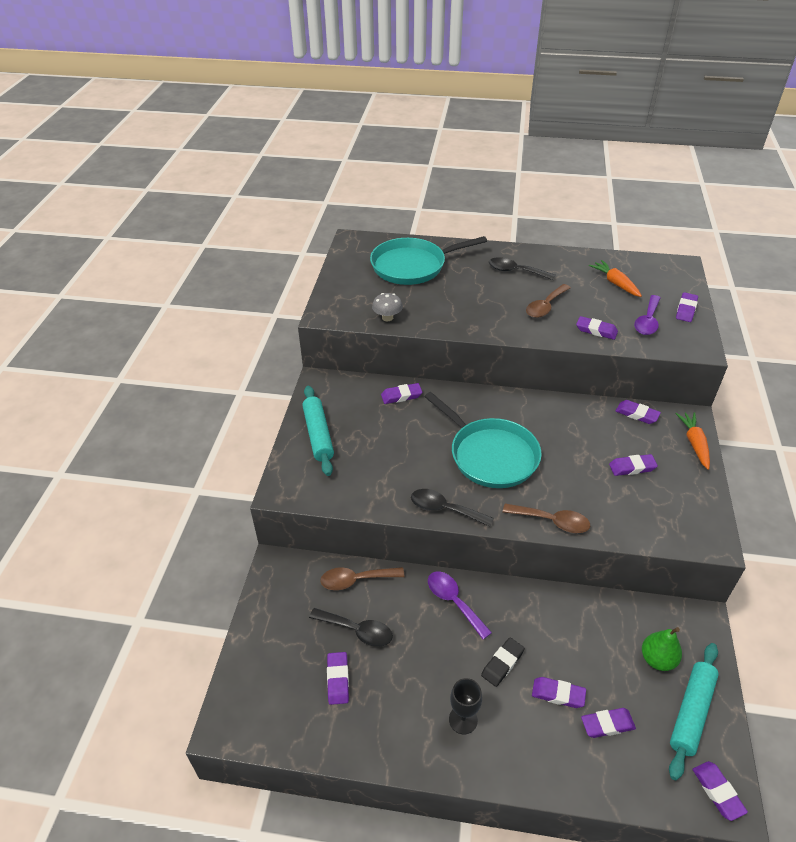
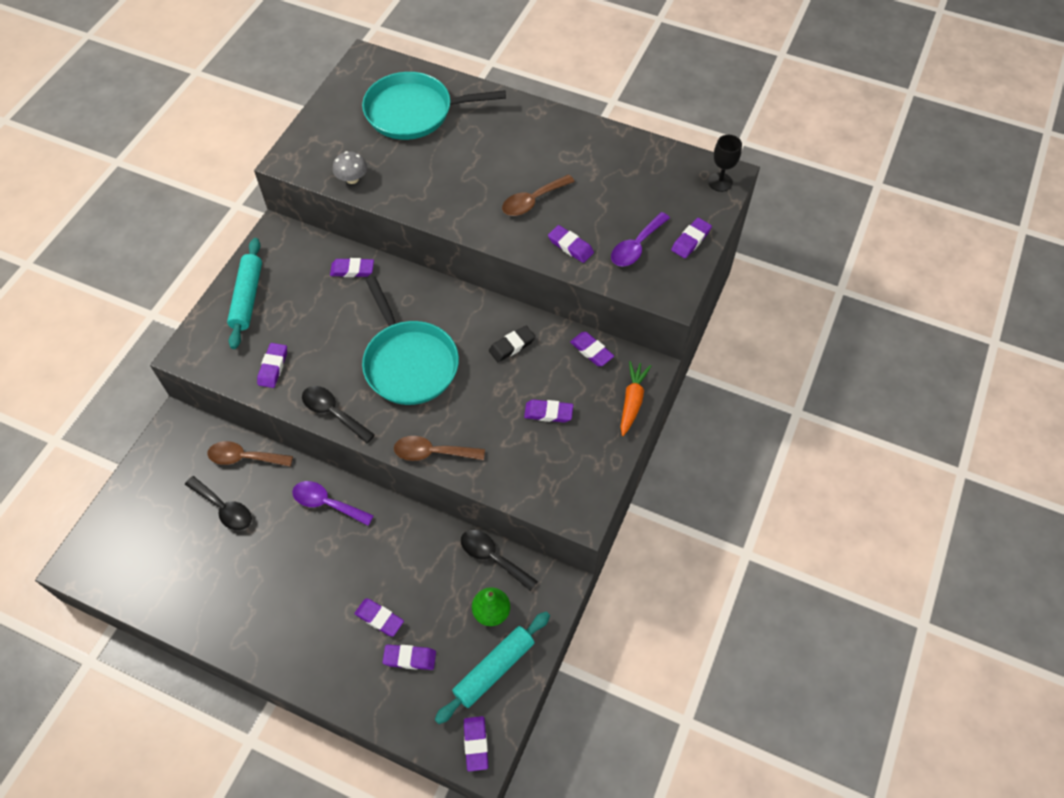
camera: 15 degrees right, 15 degrees up
(338, 679) = (187, 550): purple eraser -> purple eraser (273, 367)
(453, 601) = (326, 503): purple spoon -> purple spoon turned 45 degrees counterclockwise
(463, 720) = (282, 617): black goblet -> black goblet (720, 182)
(502, 663) = (343, 576): black eraser -> black eraser (512, 346)
(515, 271) = (526, 144): black spoon -> black spoon (492, 557)
(552, 521) = (432, 453): brown spoon -> brown spoon turned 150 degrees clockwise
(615, 283) = (632, 185): orange carrot -> none

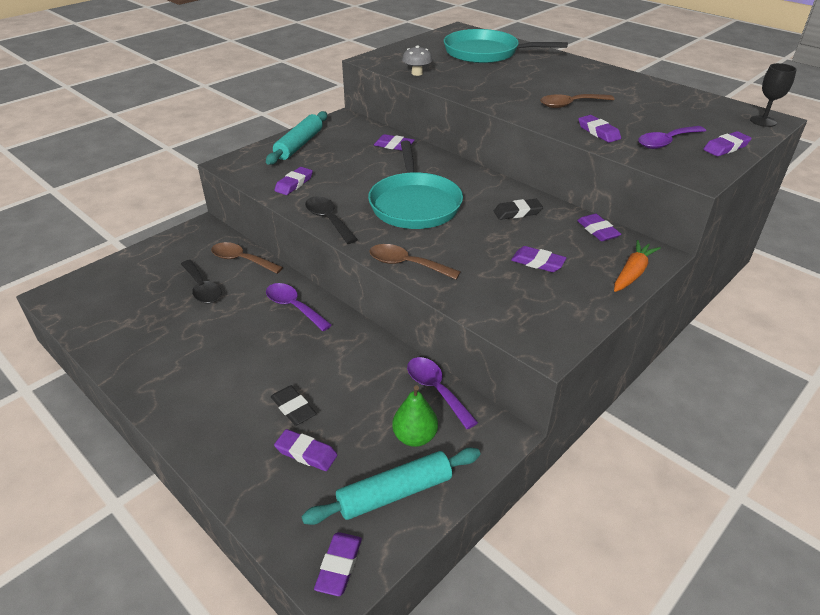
camera: 20 degrees right, 20 degrees down
(379, 618) = (293, 408): purple eraser -> black eraser
(492, 557) = (436, 390): black spoon -> purple spoon

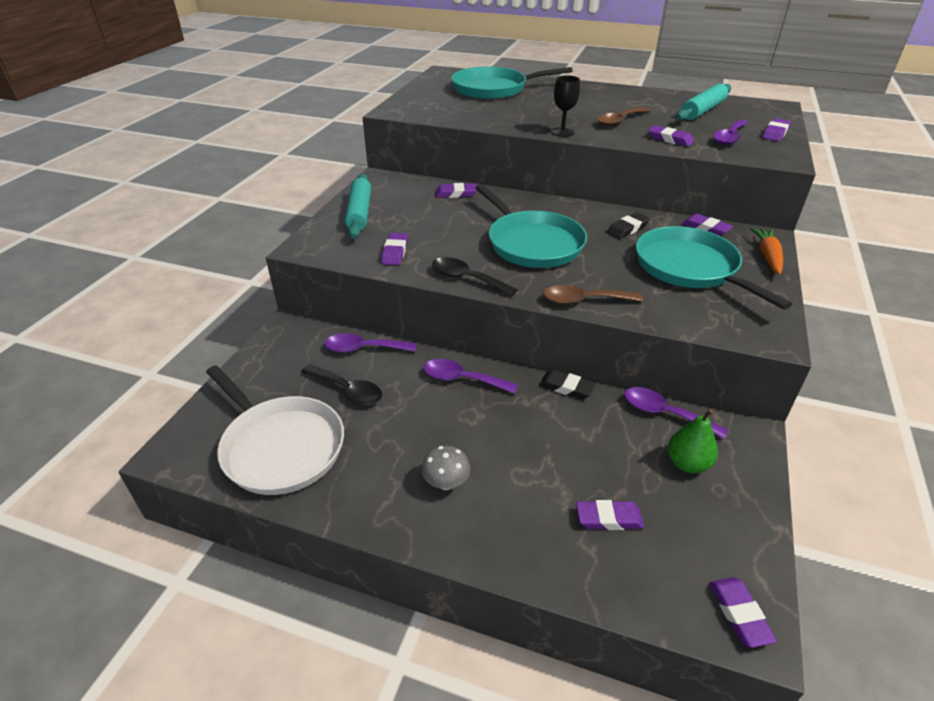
camera: 25 degrees left, 0 degrees up
(123, 314) = (280, 447): none -> white pan
(241, 260) = (363, 349): brown spoon -> purple spoon
(293, 408) = (556, 479): black eraser -> black eraser (566, 387)
(395, 493) = (720, 522): turquoise rolling pin -> turquoise rolling pin (702, 111)
(417, 73) = (453, 117): grey mushroom -> grey mushroom (446, 482)
(537, 262) = (689, 268): purple eraser -> turquoise pan
(763, 121) = (774, 108): black goblet -> black goblet (562, 132)

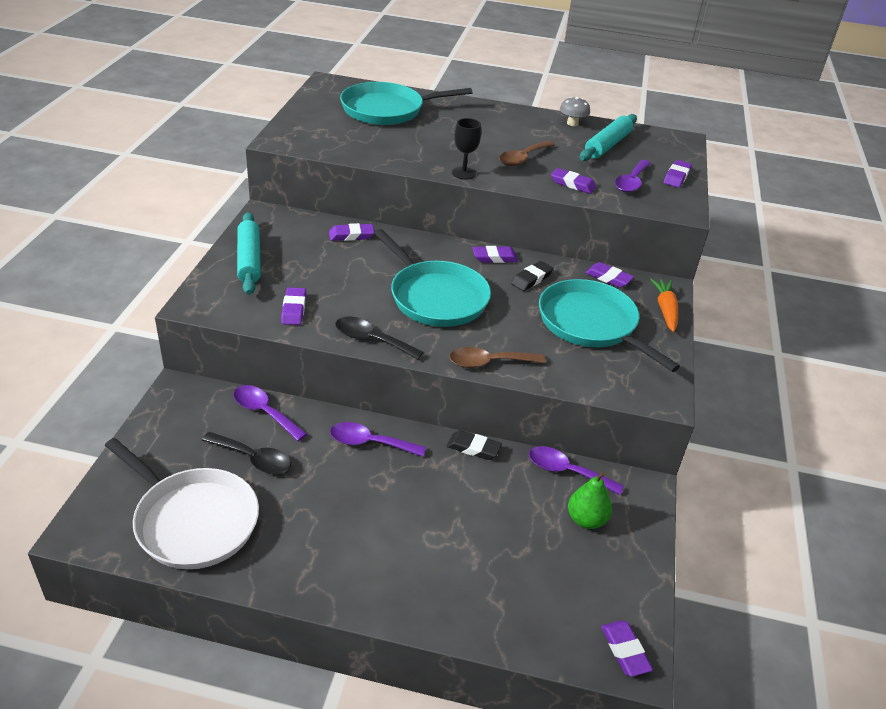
camera: 10 degrees left, 0 degrees up
(363, 349) = (264, 412): purple spoon -> purple spoon turned 45 degrees clockwise
(446, 482) = (362, 548): grey mushroom -> grey mushroom (572, 123)
(608, 518) = (514, 574): purple eraser -> purple eraser (494, 257)

